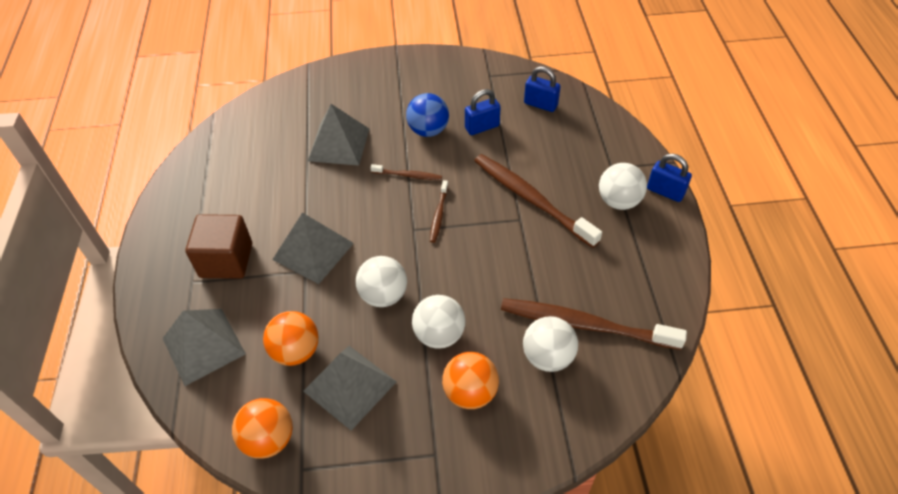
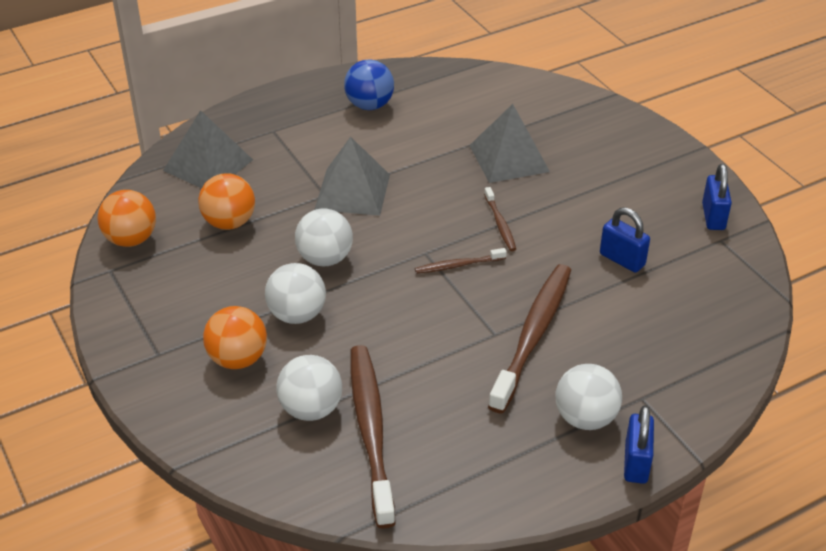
camera: 65 degrees right, 10 degrees down
(226, 260) = (309, 141): brown cube -> none
(349, 386) = (207, 271): grey pyramid -> none
(428, 130) = (582, 217): blue ball -> blue ball (369, 105)
(540, 104) = (705, 300): blue padlock -> blue padlock (713, 217)

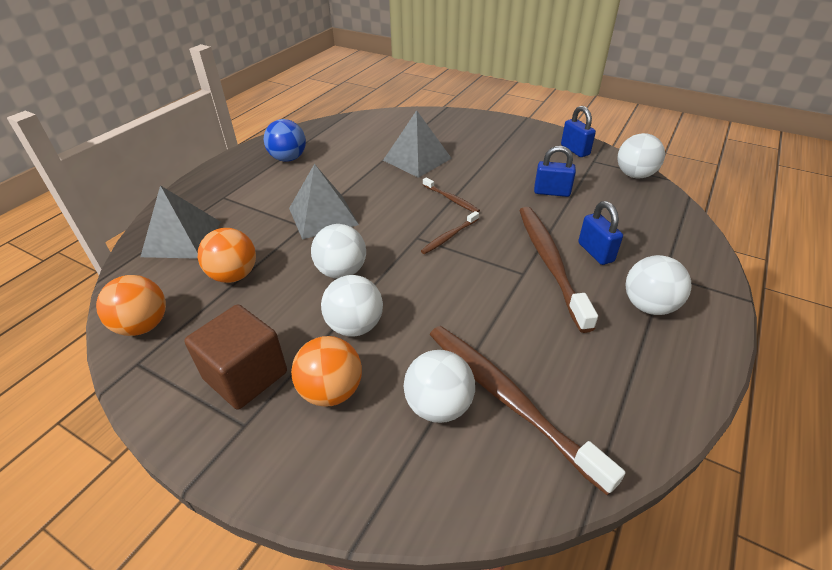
camera: 30 degrees left, 0 degrees up
(182, 317) = (245, 375): none -> brown cube
(636, 463) = (717, 322): blue padlock -> blue padlock (595, 252)
(749, 278) = (634, 175): none -> white ball

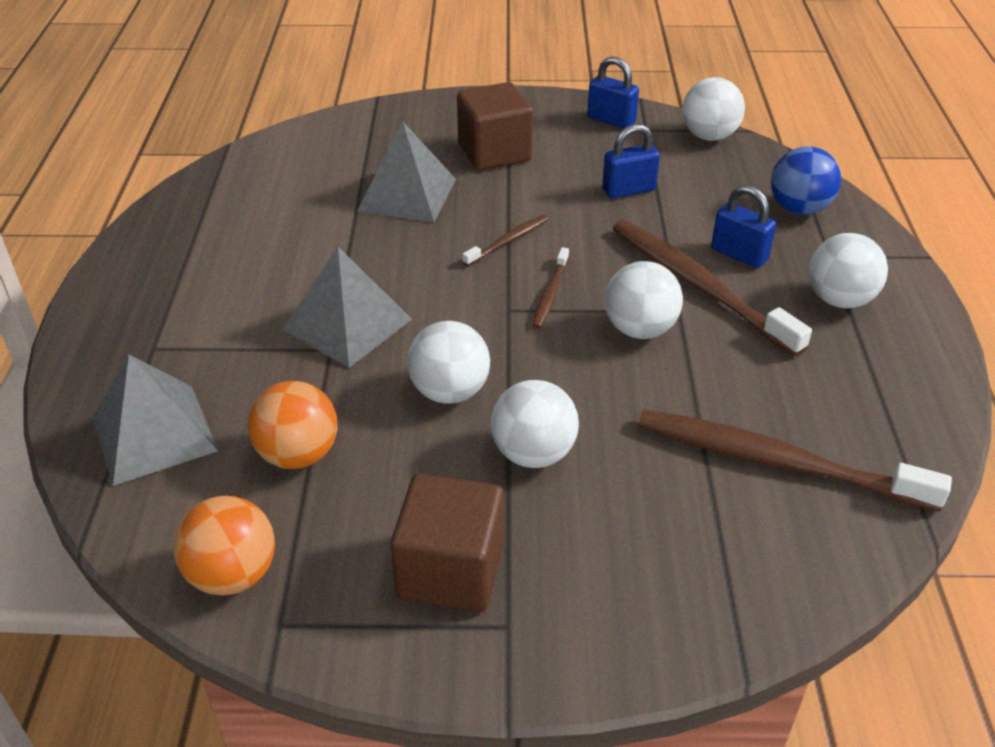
camera: 30 degrees left, 0 degrees up
(288, 158) = (201, 252): blue ball -> blue ball (799, 209)
(331, 391) = (576, 540): orange ball -> none
(438, 406) = (711, 501): white ball -> white ball (640, 329)
(451, 199) = (508, 241): brown toothbrush -> brown toothbrush turned 60 degrees counterclockwise
(486, 150) = (494, 152): none -> brown cube

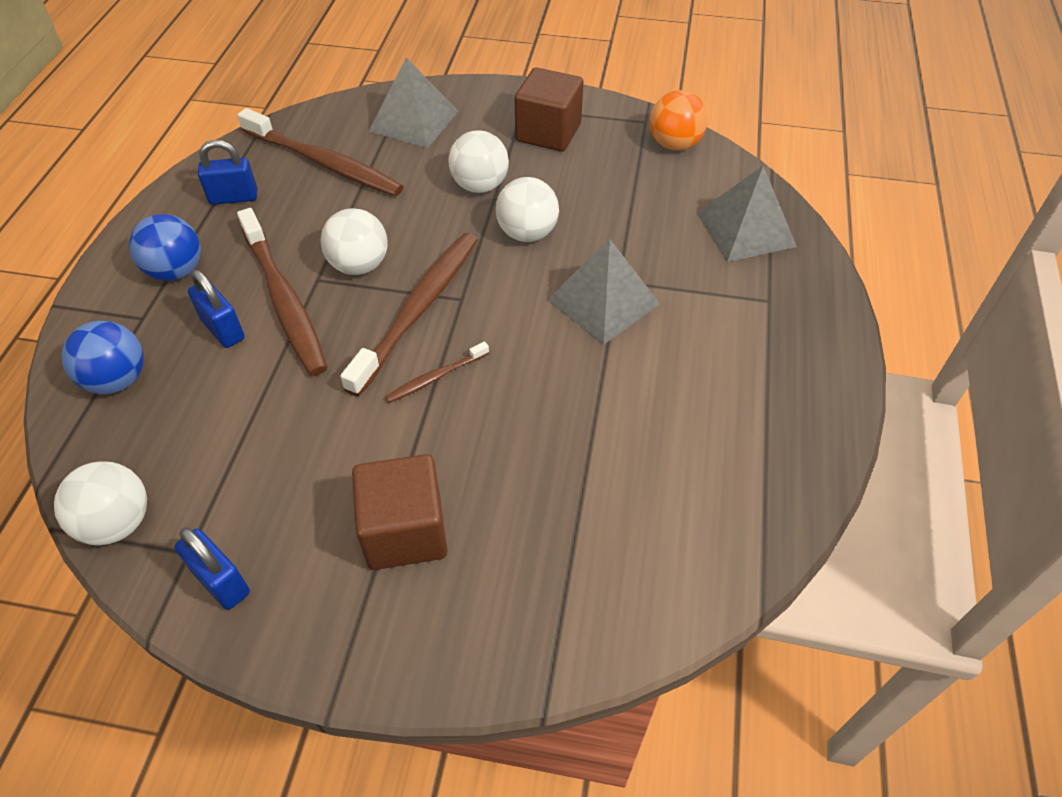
camera: 170 degrees left, 10 degrees up
(298, 454) = (640, 203): orange ball -> none
(407, 194) = (528, 465): grey pyramid -> grey pyramid (414, 121)
(550, 294) = (419, 309): brown toothbrush -> brown toothbrush, size x2.14
(628, 190) = (276, 435): blue padlock -> blue padlock (234, 197)
(839, 300) = (176, 271): white ball -> blue ball

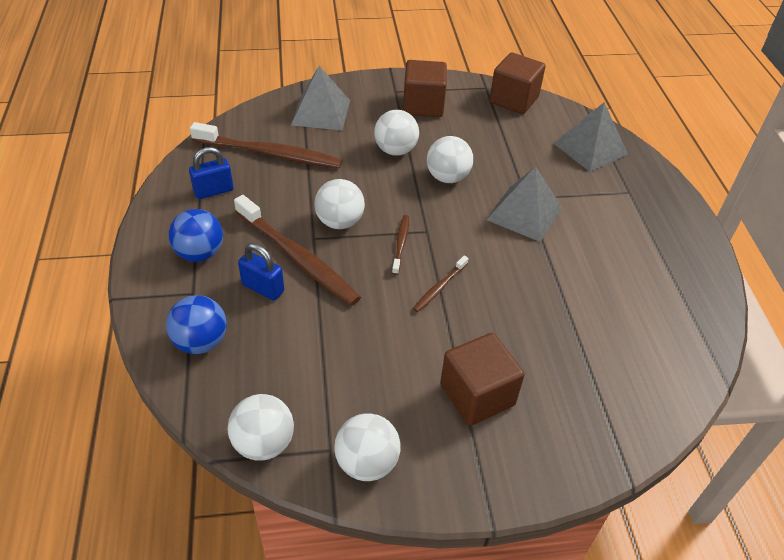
camera: 20 degrees left, 5 degrees down
(221, 582) = (367, 462): blue padlock -> white ball
(419, 309) = (401, 244): brown toothbrush -> brown toothbrush, size x0.47
(674, 144) = (514, 100): orange ball -> brown cube

